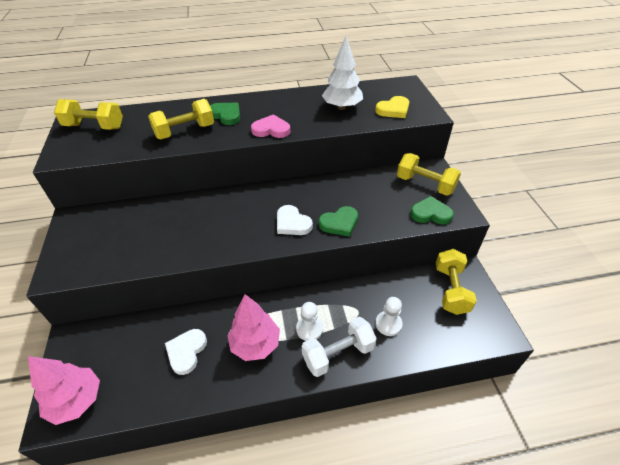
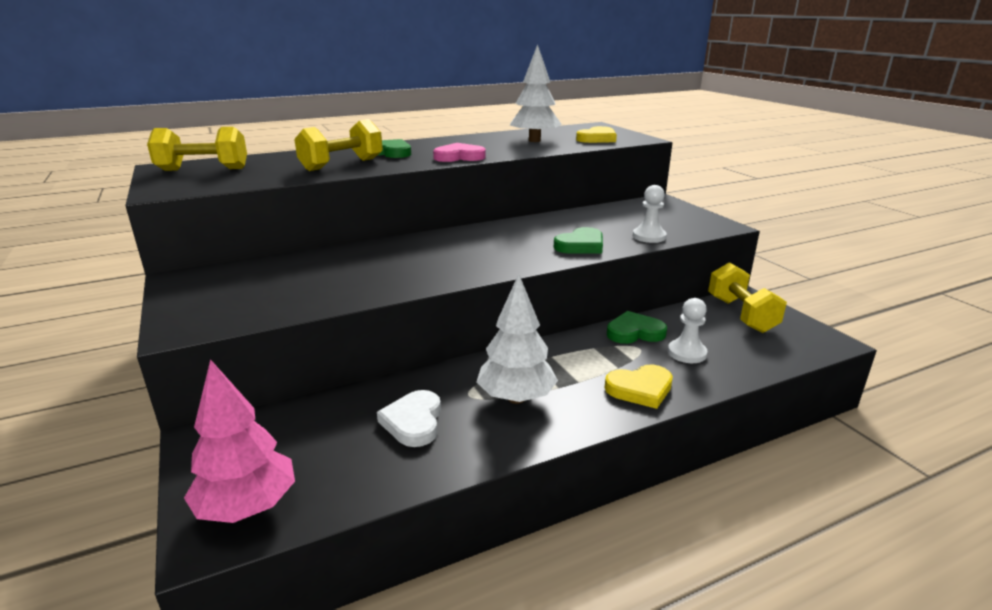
camera: 15 degrees left, 20 degrees down
(255, 344) = (516, 398): pink tree -> white tree
(292, 223) = (519, 251): white heart -> none
(309, 329) = (584, 372): white pawn -> white pawn (649, 236)
(338, 354) = (640, 389): white dumbbell -> yellow heart
(425, 184) = (661, 211): yellow dumbbell -> none
(430, 213) = (686, 229): green heart -> green heart (634, 332)

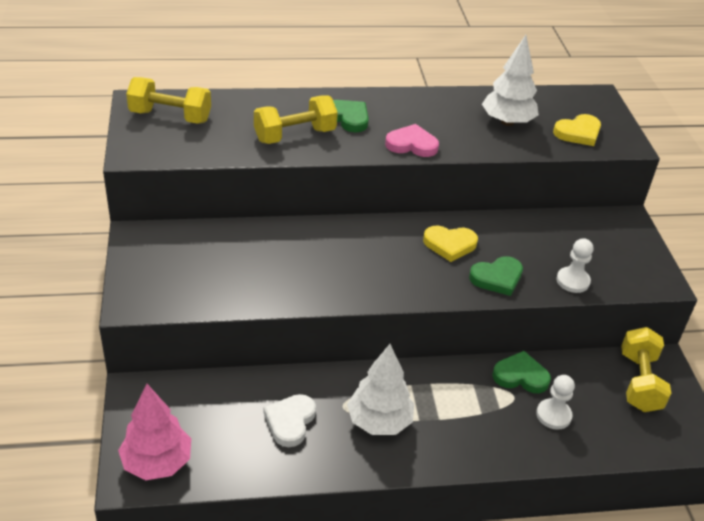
camera: 15 degrees right, 15 degrees up
(640, 389) = (487, 443): yellow heart -> yellow heart (450, 244)

